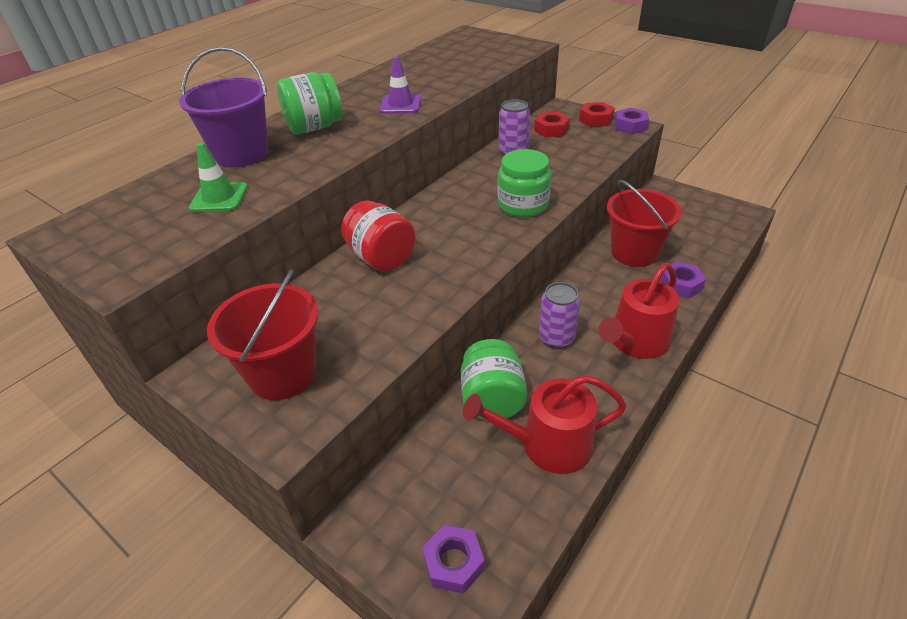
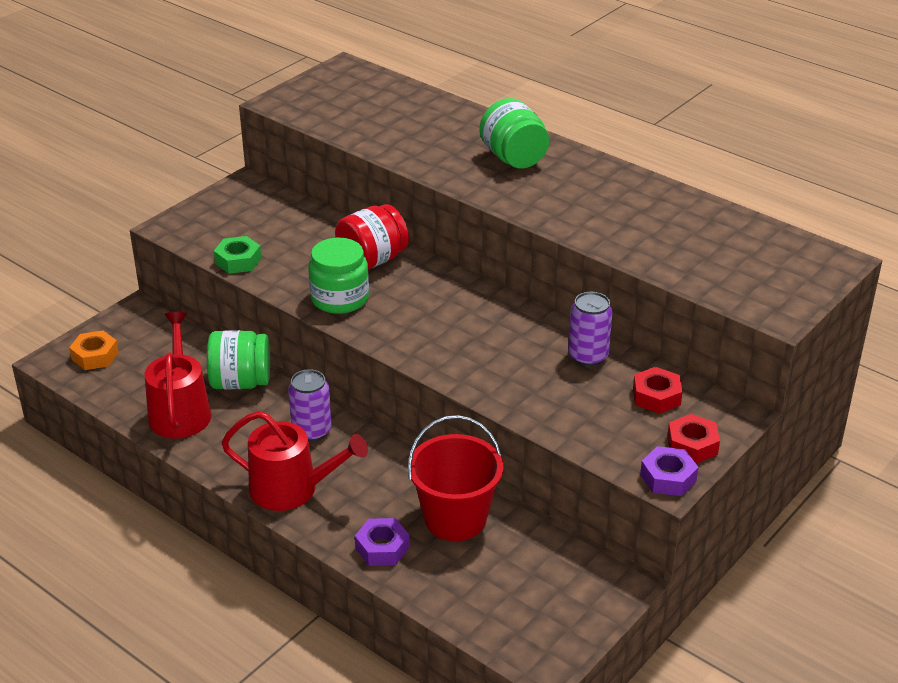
camera: 90 degrees right, 5 degrees down
(219, 198) = (381, 124): green traffic cone -> none
(241, 154) = (461, 125): purple bucket -> none
(283, 374) = (233, 221): red bucket -> none
(374, 356) = (238, 261): none -> green nut
(401, 105) = (567, 208): purple traffic cone -> none
(454, 563) = (95, 356): purple nut -> orange nut
(523, 204) = (455, 354): green jar -> green jar (339, 298)
(636, 342) = (292, 489): red watering can -> red watering can turned 150 degrees clockwise

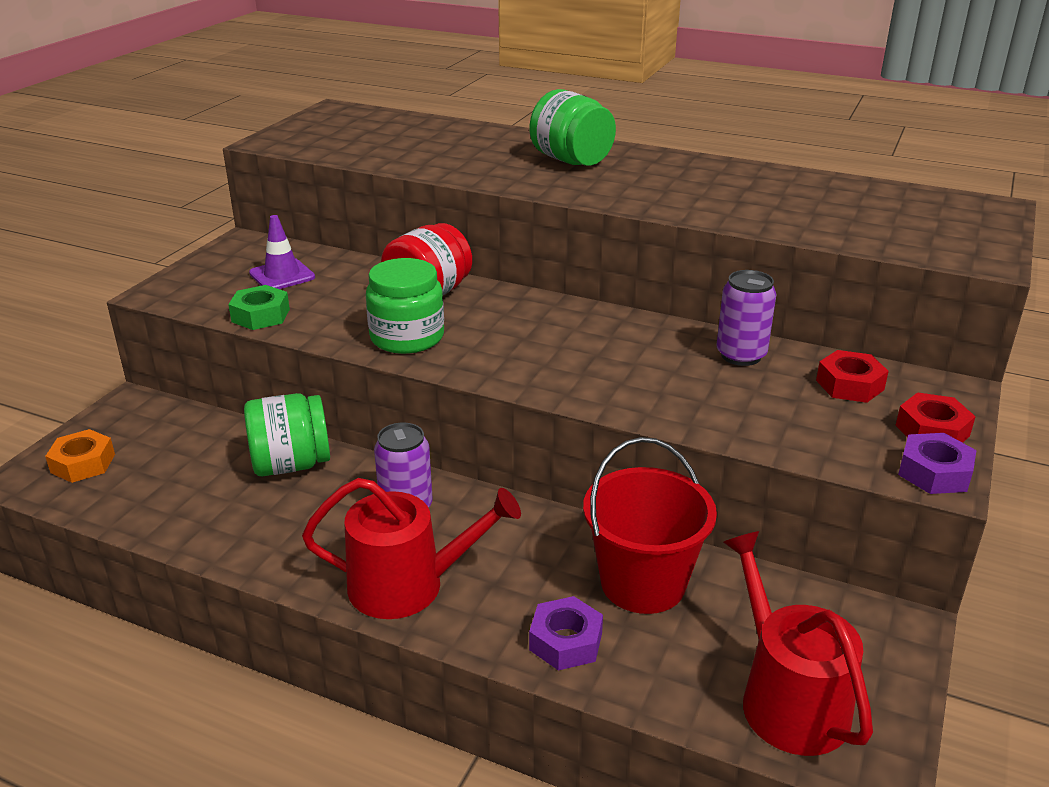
camera: 15 degrees left, 5 degrees down
(180, 411) = (219, 512): red watering can -> red watering can (787, 699)
(266, 223) = (282, 275): none -> purple traffic cone

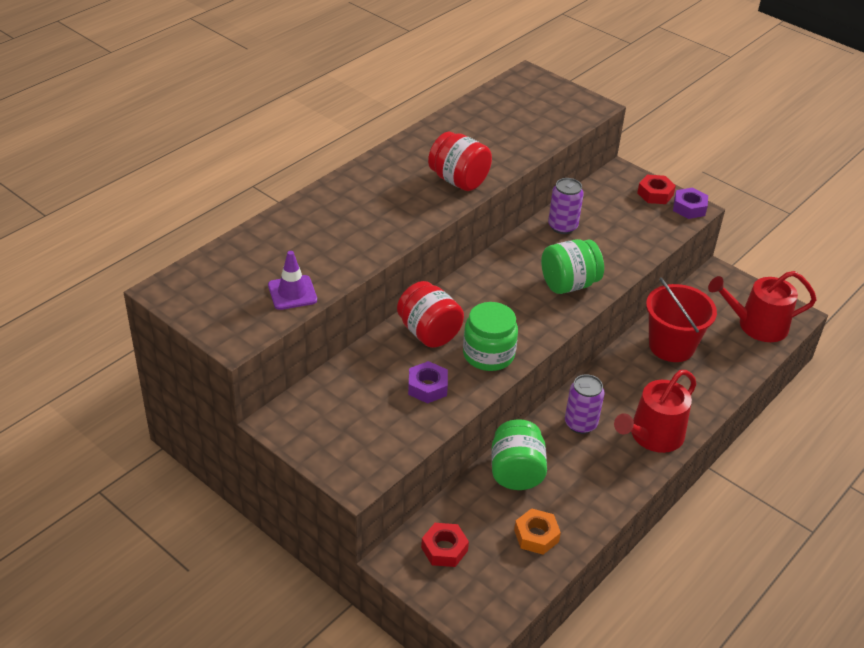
camera: 75 degrees left, 10 degrees up
(83, 463) = (475, 590): orange nut -> orange nut (536, 536)
(261, 315) = (424, 423): green nut -> none
(282, 275) = (358, 404): purple traffic cone -> purple traffic cone (292, 293)
(408, 585) = (652, 436): red watering can -> red watering can turned 150 degrees counterclockwise
(566, 641) = (708, 385): purple nut -> purple nut (427, 387)
(571, 160) = (374, 196): green jar -> green jar (569, 284)
(654, 196) = (458, 180): none -> red jar
(850, 385) = (606, 202): red nut -> red nut (444, 549)

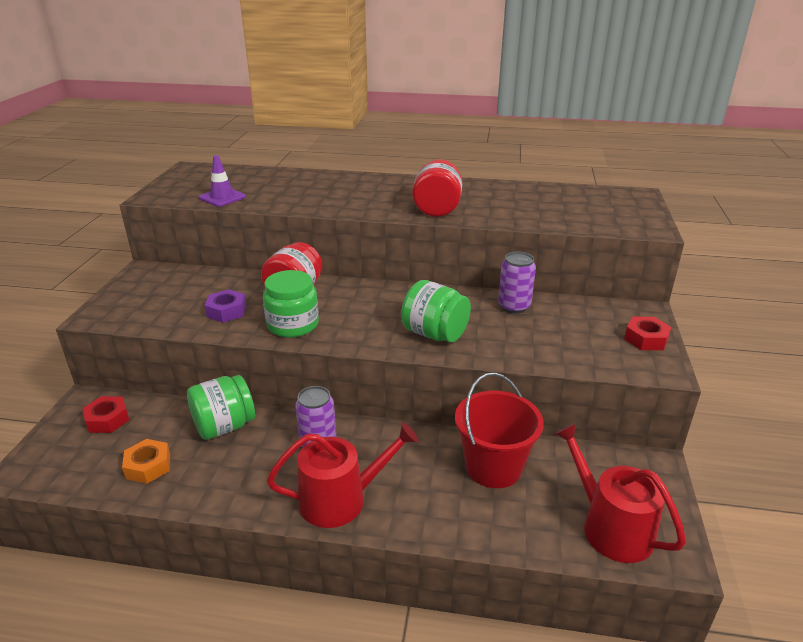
camera: 60 degrees right, 10 degrees down
(652, 436) = (341, 499): red watering can -> red watering can turned 150 degrees clockwise
(689, 208) = (659, 366): purple nut -> none

